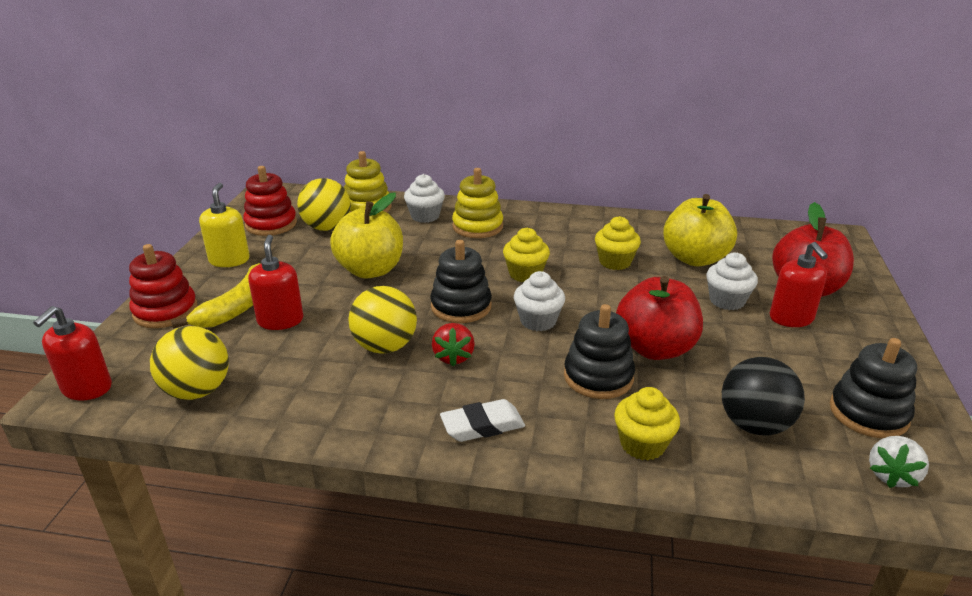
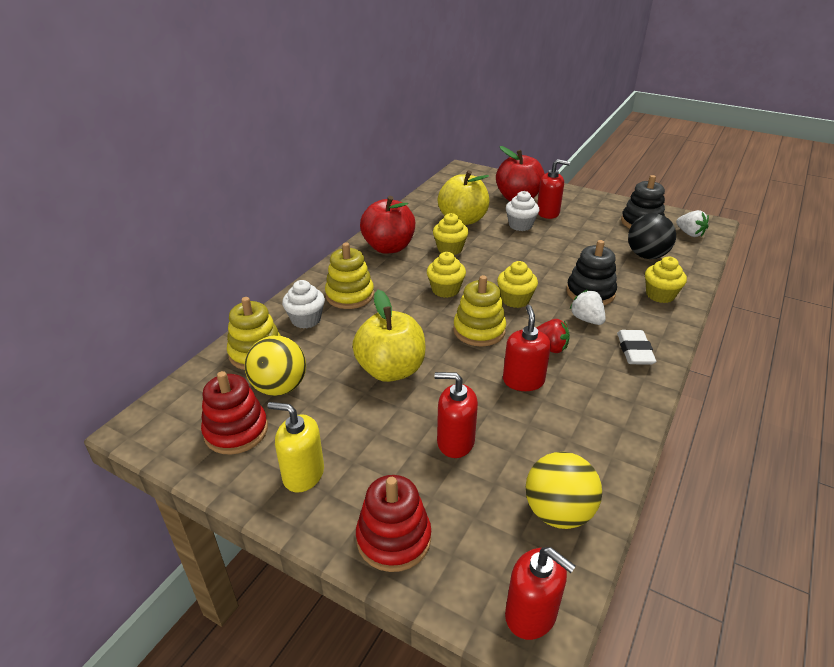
camera: 70 degrees left, 5 degrees up
(237, 307) = (414, 473): yellow banana -> none
(385, 346) = (523, 381): yellow ball -> red soap dispenser
(461, 306) = (479, 330): black stacking toy -> yellow stacking toy
(531, 379) = (586, 319): none -> white strawberry
(538, 321) = (515, 300): white cupcake -> yellow cupcake
(655, 348) = (564, 264): red apple -> red apple (388, 247)

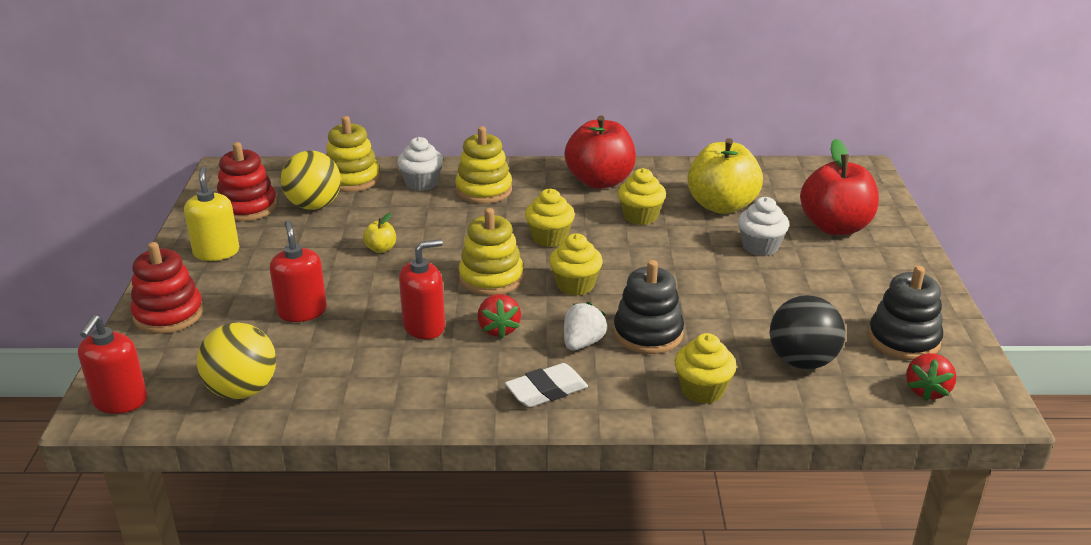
camera: 60 degrees right, 5 degrees down
(391, 370) = (381, 249): yellow apple -> yellow apple, size x0.42
(548, 213) = (825, 258): red soap dispenser -> none
(689, 234) = (927, 391): white strawberry -> red strawberry

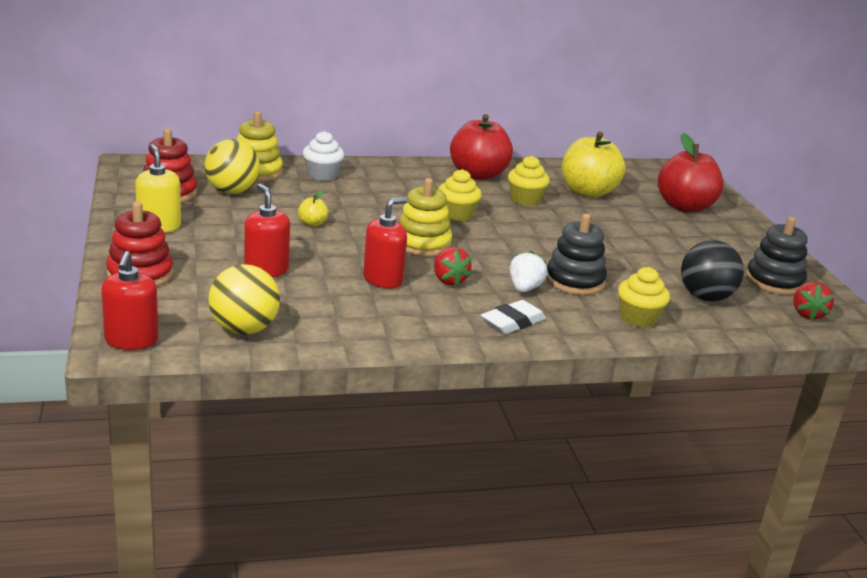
camera: 15 degrees left, 5 degrees down
(484, 190) = (381, 181): yellow stacking toy -> none
(575, 285) = (497, 248): yellow cupcake -> none
(760, 246) = (633, 220): white cupcake -> none

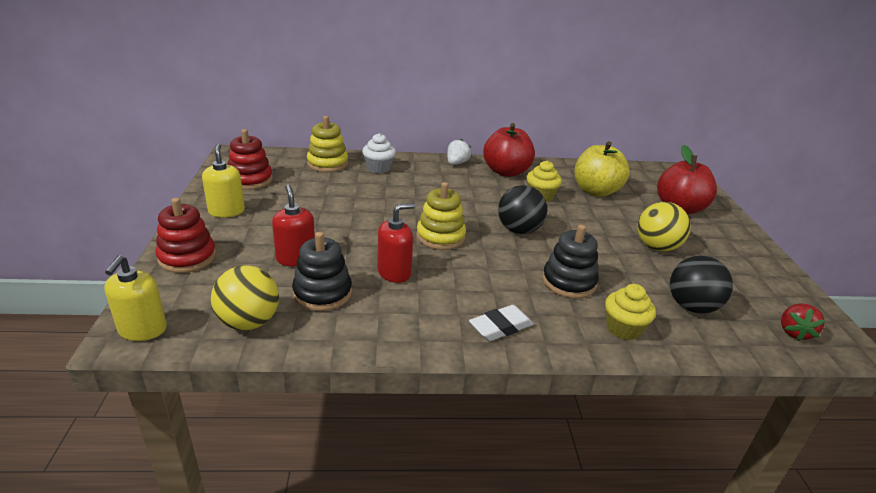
camera: 10 degrees right, 5 degrees up
(131, 340) = (142, 330): red soap dispenser -> yellow soap dispenser
(232, 191) = (301, 180): yellow ball -> yellow ball (657, 247)
(312, 223) = (354, 213): yellow apple -> none
(448, 280) = (453, 276): red strawberry -> none
(457, 215) = (478, 209): yellow cupcake -> none
(509, 234) = (519, 230): none -> black ball
(524, 288) = (520, 288): white strawberry -> white strawberry (457, 163)
(774, 281) = (760, 291): black stacking toy -> black stacking toy (322, 293)

